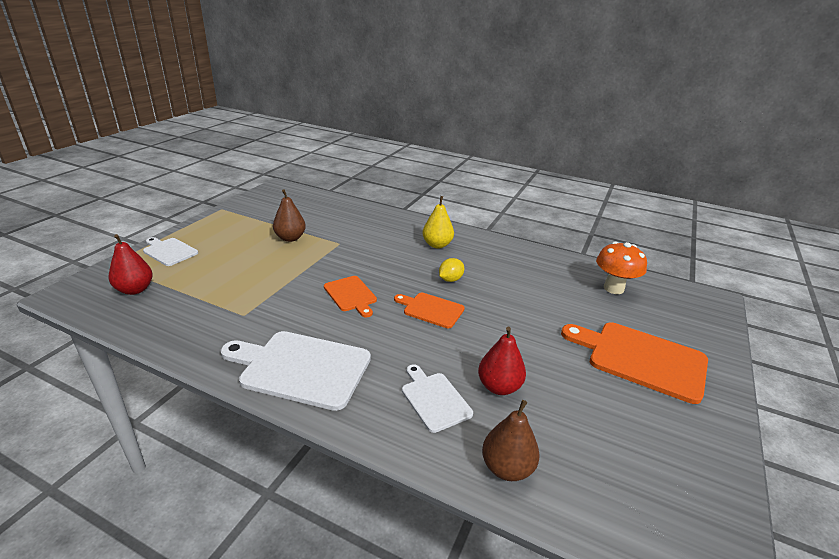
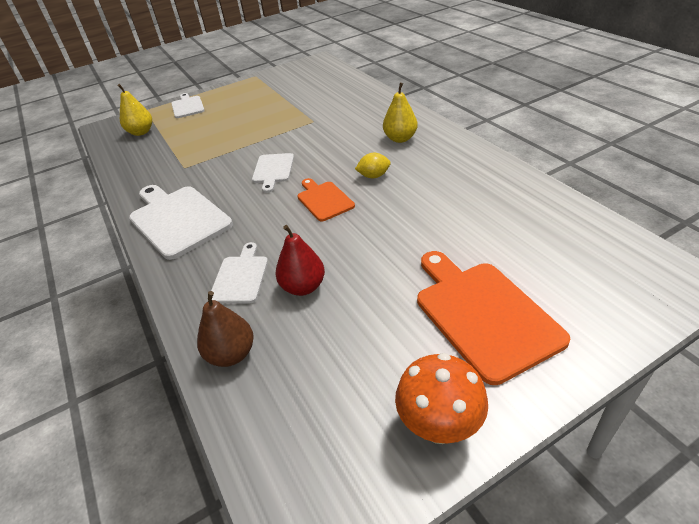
camera: 40 degrees right, 10 degrees up
(135, 290) = (141, 132): red pear -> yellow pear
(290, 238) = (279, 110): brown pear -> none
(351, 295) = (273, 170): orange cutting board -> white cutting board
(613, 288) = (550, 229): orange mushroom -> orange mushroom (439, 426)

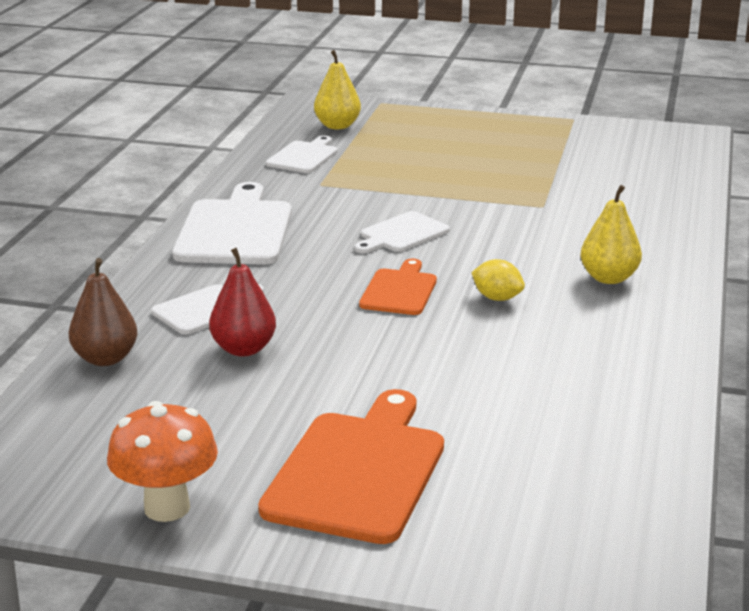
camera: 40 degrees right, 15 degrees down
(187, 106) = (431, 120): white cutting board -> white cutting board (304, 156)

